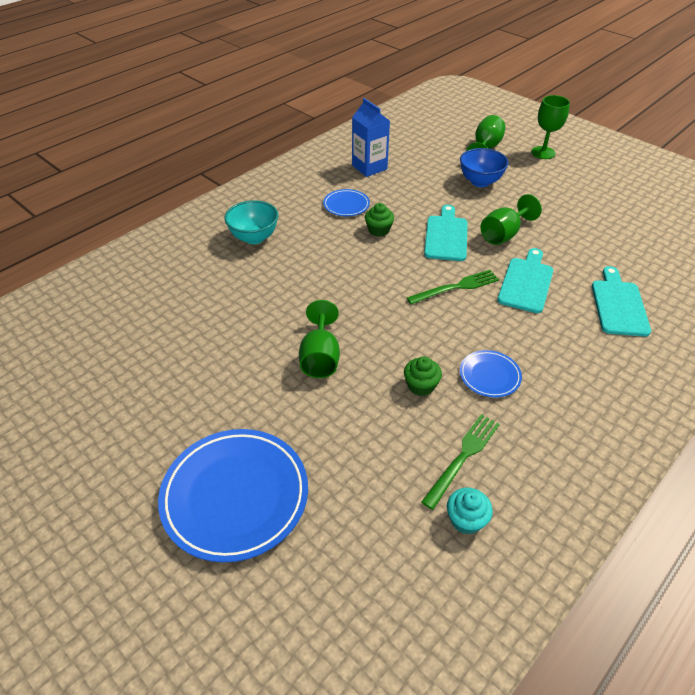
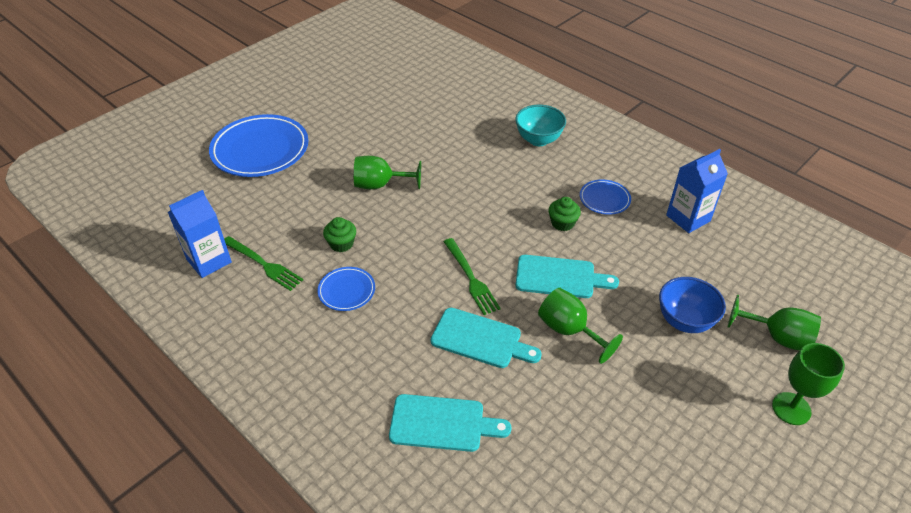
camera: 90 degrees right, 0 degrees up
(466, 520) = (209, 261): turquoise cupcake -> blue carton

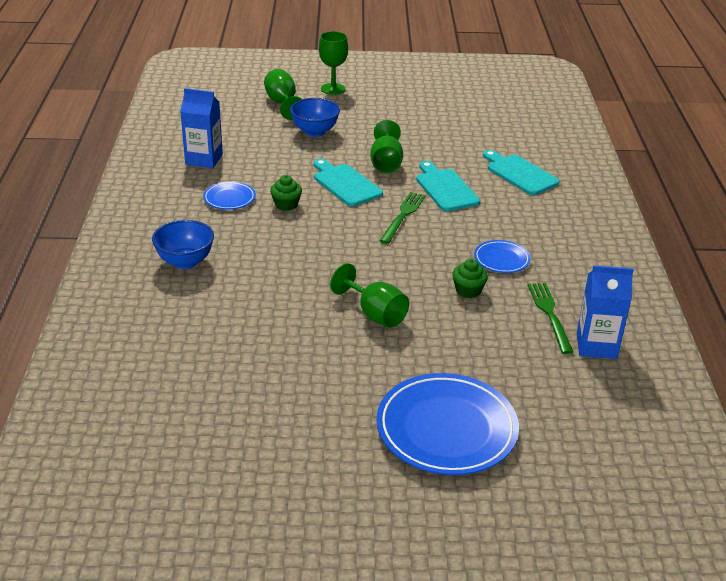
camera: 135 degrees left, 10 degrees down
(538, 140) = (185, 262): turquoise bowl -> blue bowl

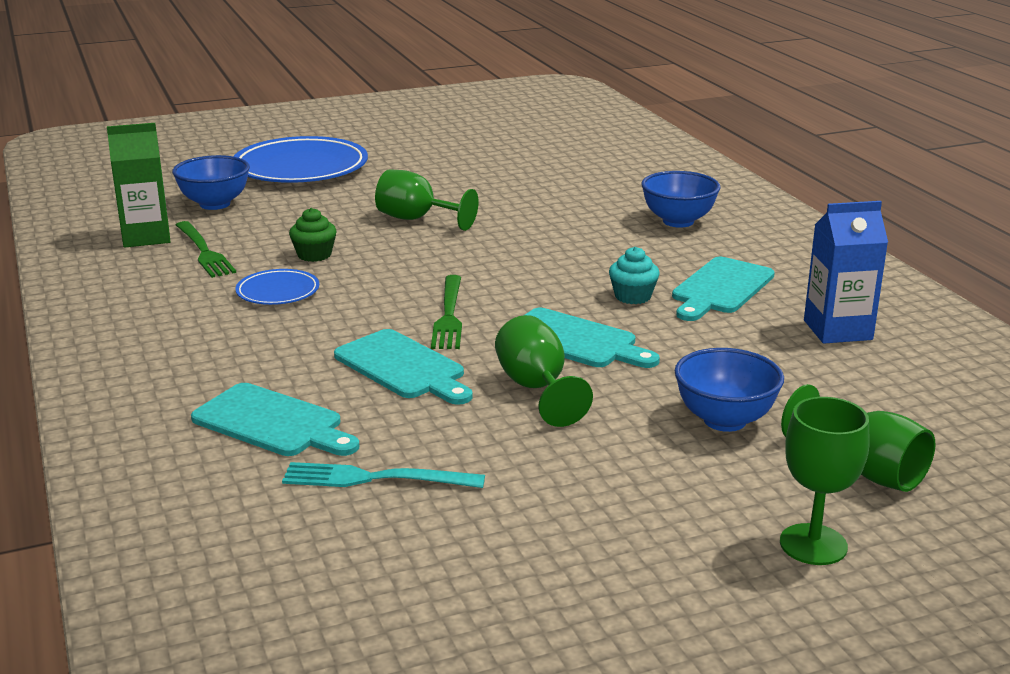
camera: 160 degrees right, 10 degrees down
(229, 198) = (721, 288): blue plate -> turquoise cutting board
(286, 204) = (633, 296): green cupcake -> turquoise cupcake
(480, 141) = (375, 478): none -> turquoise fork
(538, 381) = (215, 204): none -> blue bowl
(596, 345) = (146, 237): blue carton -> green carton

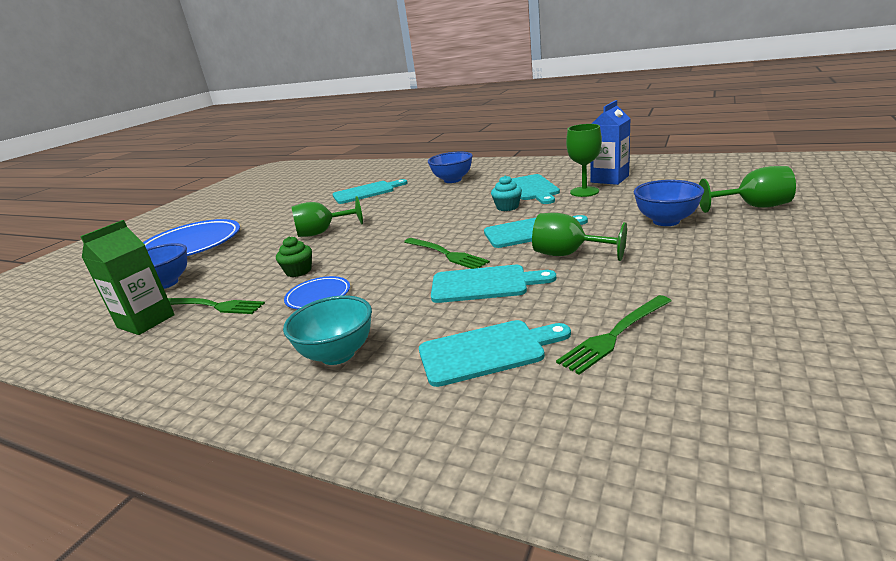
camera: 40 degrees left, 0 degrees up
(192, 353) = (338, 354): none -> turquoise bowl
(375, 478) = (614, 335): turquoise fork -> green fork
(561, 186) = (366, 192): none -> turquoise cutting board
(813, 544) = (819, 235): green goblet -> green goblet (584, 192)

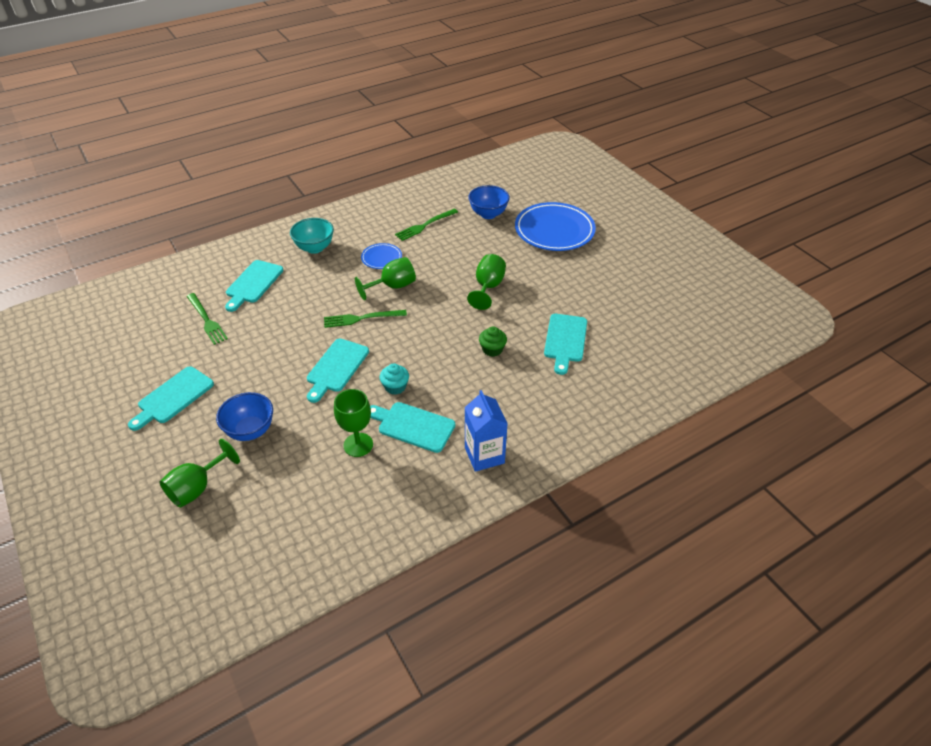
camera: 120 degrees right, 20 degrees up
(146, 321) = (439, 204): green carton -> none
(298, 271) = (428, 260): green cupcake -> green cupcake (492, 349)
(452, 180) = (519, 402): blue bowl -> none
(484, 284) = (304, 312): turquoise cutting board -> turquoise cutting board (173, 397)
(568, 254) = (284, 359): green goblet -> green goblet (393, 286)
(609, 179) = (360, 483): blue carton -> blue carton (484, 455)
(614, 335) = (206, 320): green fork -> green fork turned 150 degrees clockwise

